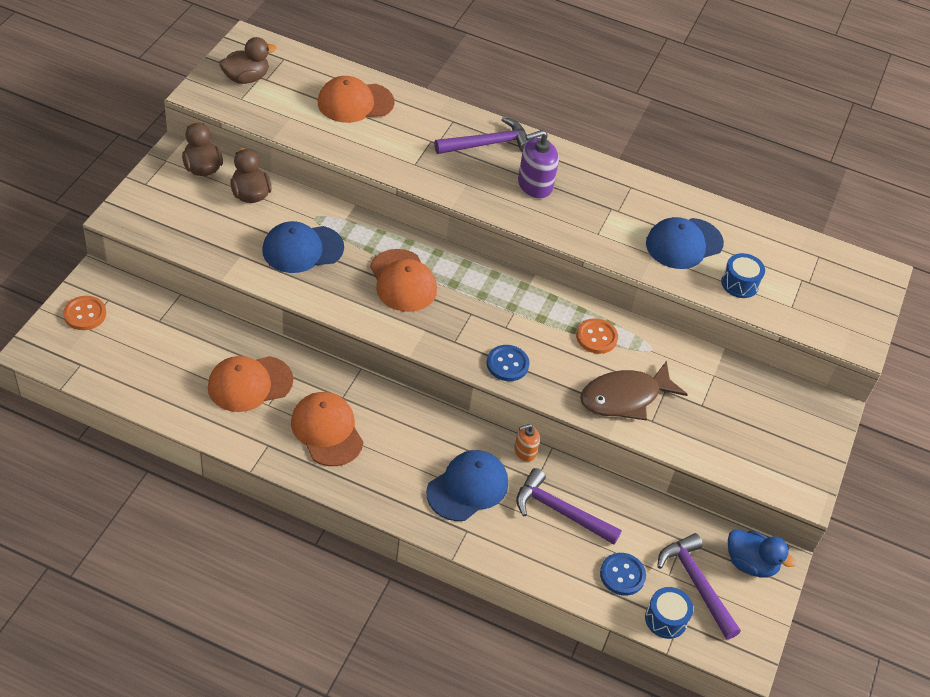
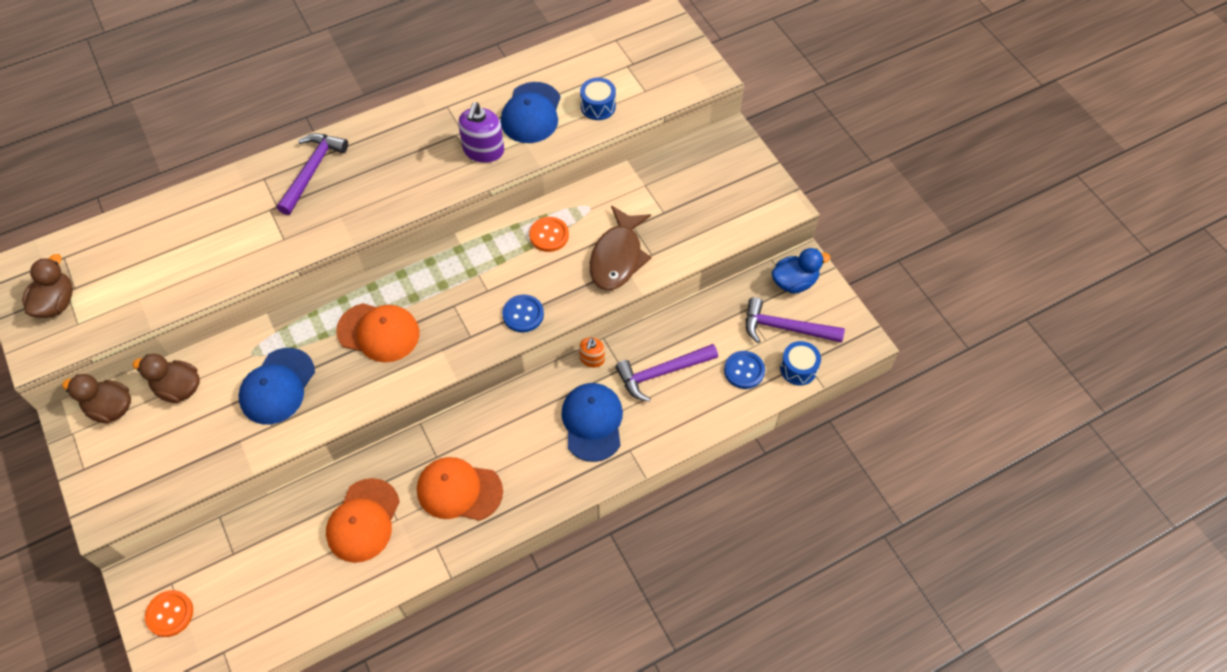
camera: 45 degrees left, 10 degrees up
(355, 102) = (172, 236): orange cap -> none
(534, 185) = (385, 169): purple soap dispenser -> purple soap dispenser (483, 150)

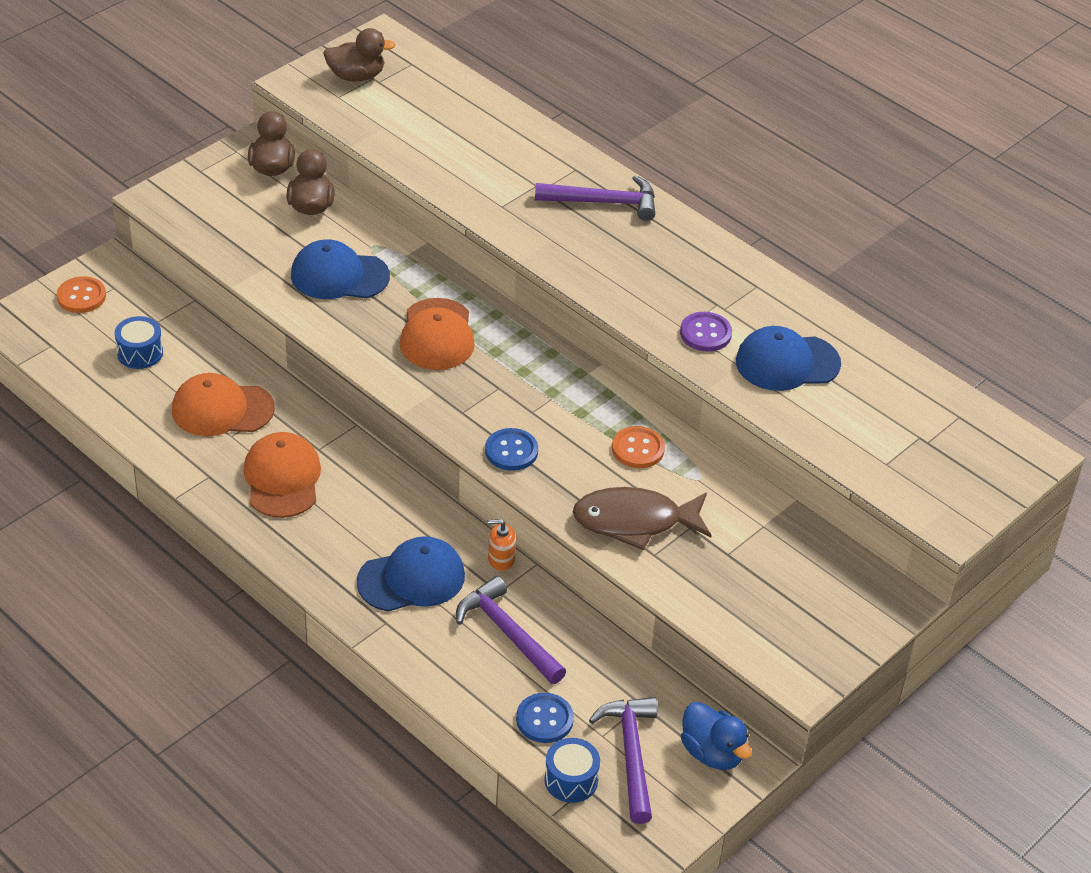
camera: 70 degrees right, 15 degrees down
(483, 150) = (705, 333): purple soap dispenser -> purple button
(598, 106) = (833, 422): blue drum -> blue drum (140, 353)

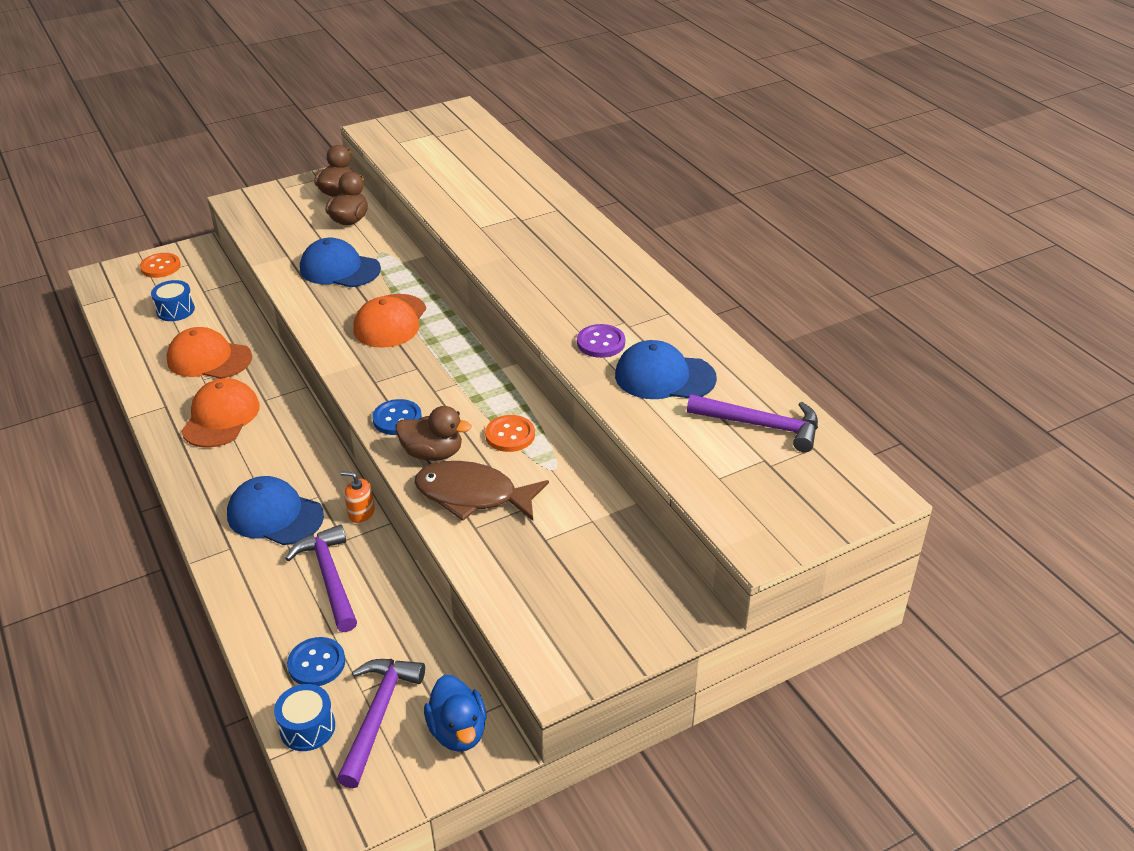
camera: 20 degrees right, 5 degrees down
(356, 76) = (421, 131): brown duck -> brown duck (433, 453)
(411, 579) = (275, 515): blue cap -> blue cap turned 150 degrees counterclockwise
(603, 202) = (567, 235): purple hammer -> purple hammer (760, 425)

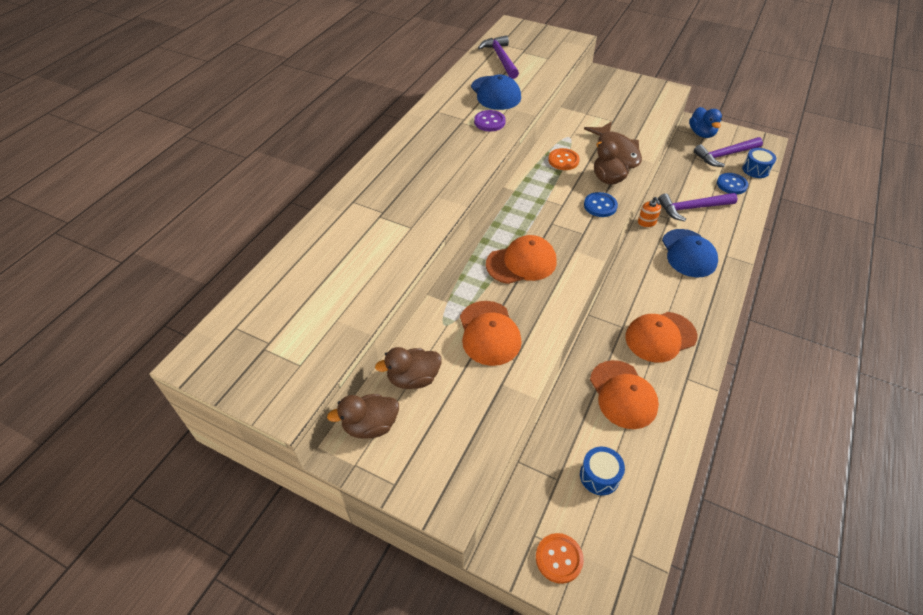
camera: 125 degrees left, 10 degrees up
(329, 578) = (692, 208): purple hammer -> purple hammer turned 45 degrees clockwise
(339, 269) = (489, 333): blue cap -> orange cap
(458, 731) = (701, 133): blue duck -> blue duck turned 135 degrees clockwise

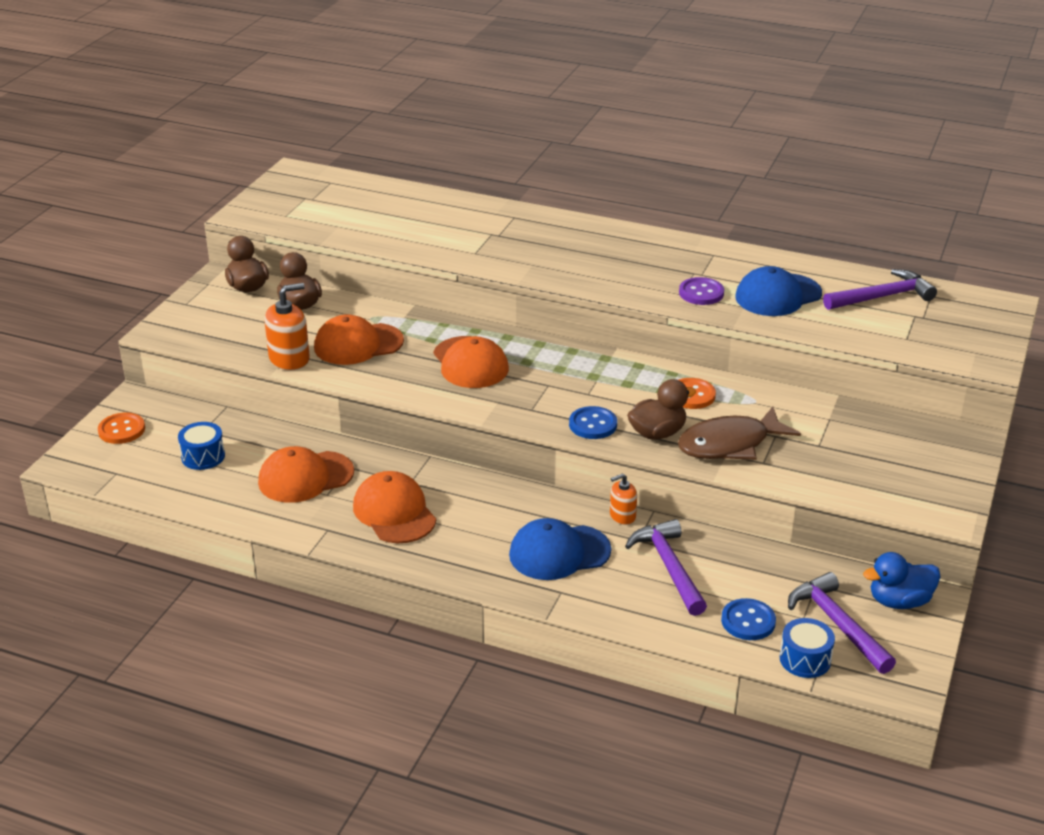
camera: 85 degrees right, 15 degrees down
(510, 384) = (289, 359): none -> orange soap dispenser

